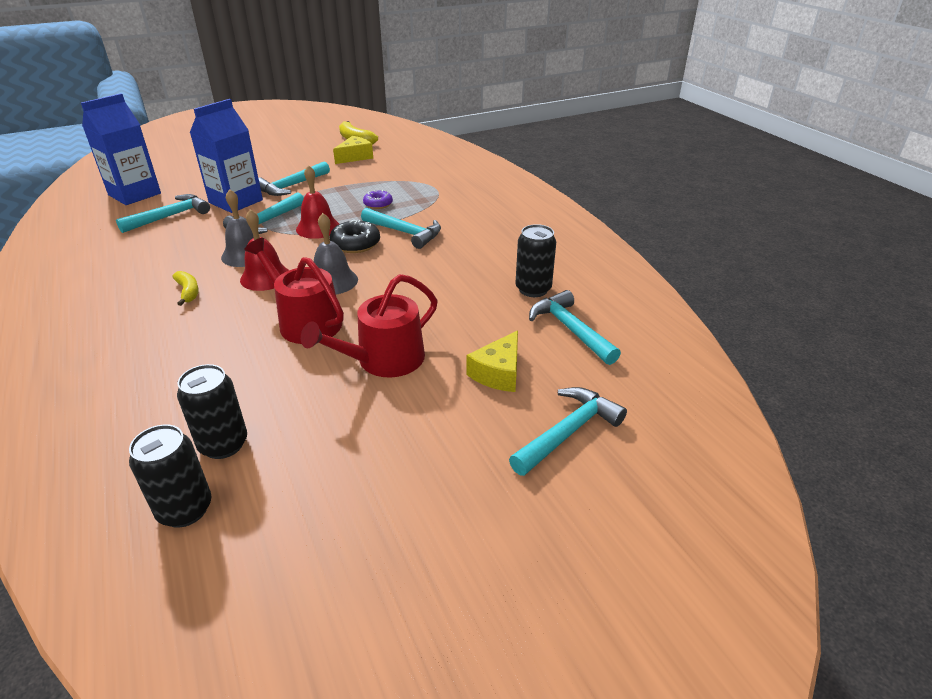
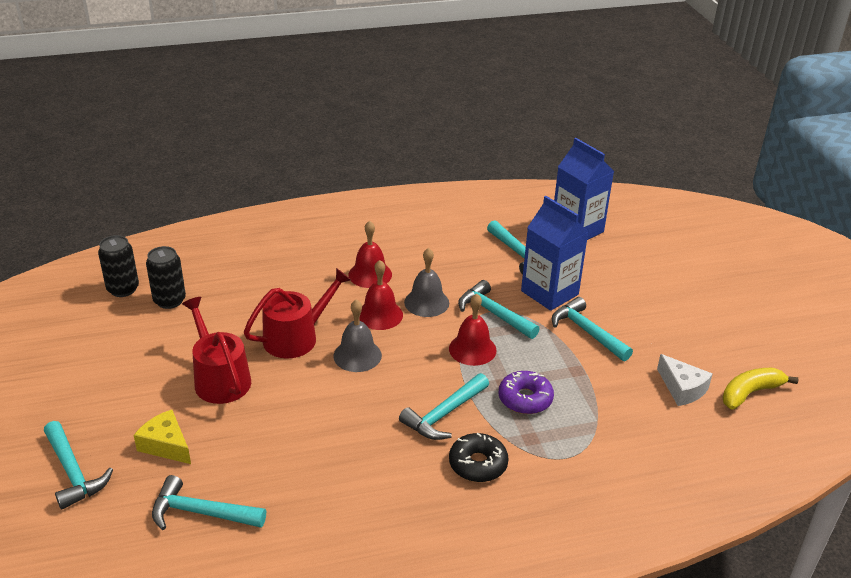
camera: 100 degrees right, 0 degrees up
(188, 292) = (370, 274): yellow banana -> red bell
(355, 157) = (682, 388): yellow cheese -> white cheese
(355, 244) = (428, 374): black donut -> black donut (478, 464)
(378, 204) = (525, 399): purple donut -> purple donut, size x1.52
(533, 289) = (285, 500): black can -> none
(570, 329) = (201, 512): turquoise hammer -> turquoise hammer turned 150 degrees counterclockwise

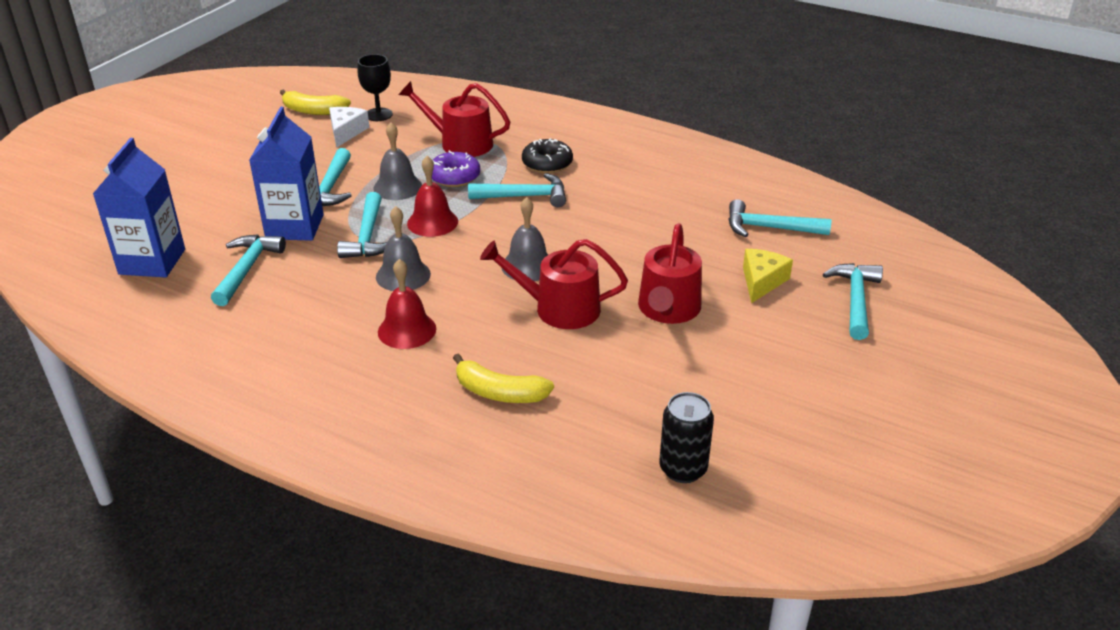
camera: 135 degrees left, 0 degrees up
(166, 445) = (761, 281): yellow cheese -> yellow cheese turned 150 degrees counterclockwise
(169, 300) = (642, 420): black can -> none
(201, 512) = (769, 228): turquoise hammer -> turquoise hammer turned 135 degrees clockwise
(269, 272) = (499, 392): none -> yellow banana
(380, 315) = (459, 287): red bell -> none
(547, 362) = (397, 187): none -> grey bell
(581, 438) = (460, 143): none -> red watering can
(699, 425) = (378, 114): none -> black goblet

